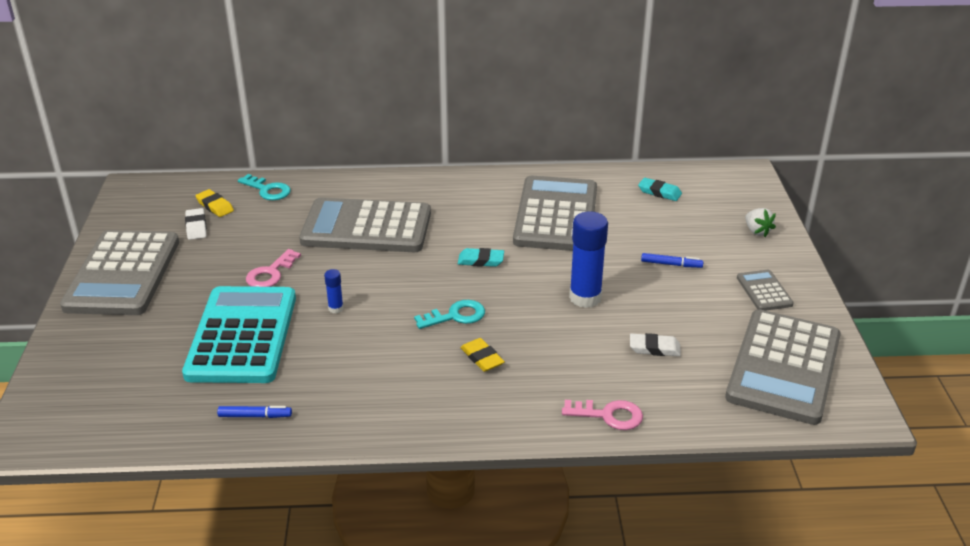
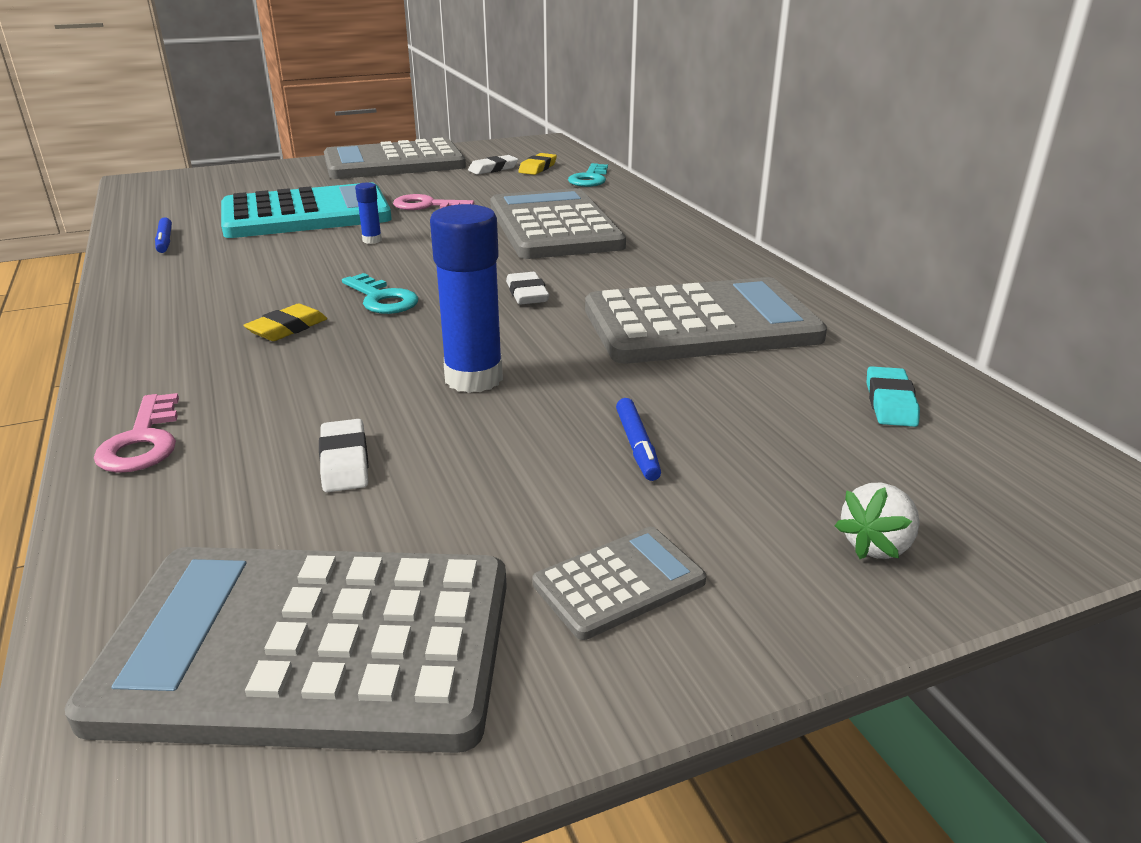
camera: 70 degrees right, 5 degrees down
(481, 260) = (527, 294): turquoise eraser -> white eraser

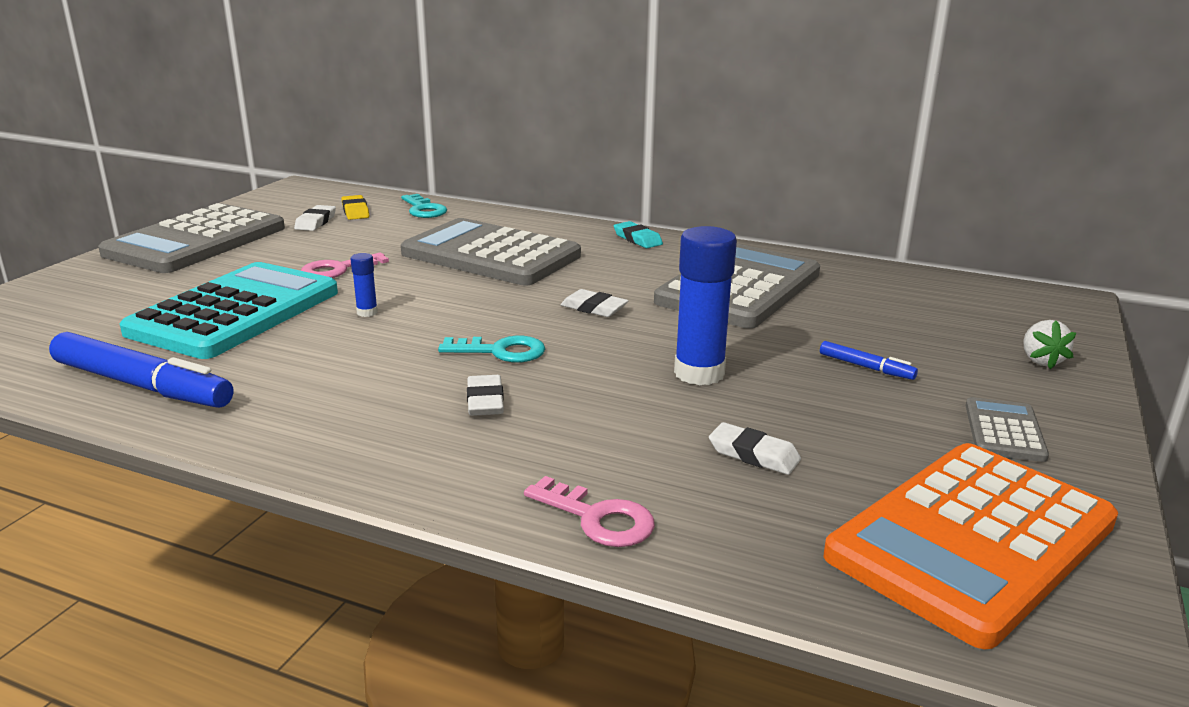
camera: 45 degrees left, 5 degrees down
(165, 241) = (142, 385): blue marker -> blue marker, size x2.17
(287, 328) = (485, 401): yellow eraser -> white eraser
(310, 647) = (971, 540): grey calculator -> orange calculator
(890, 402) = (910, 294): turquoise eraser -> turquoise eraser (637, 239)

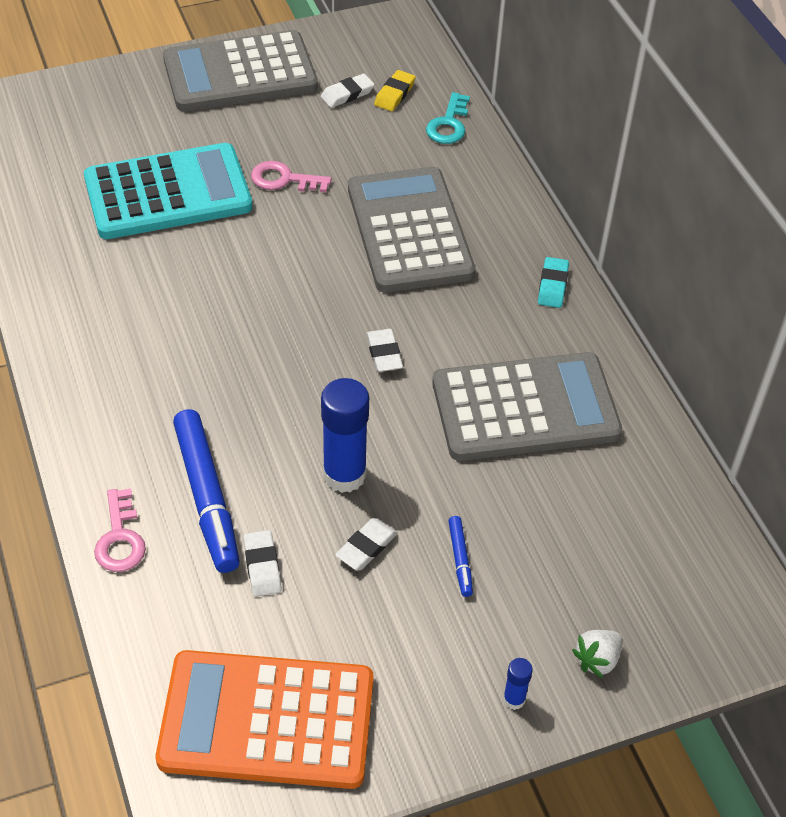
camera: 45 degrees right, 25 degrees up
(142, 385) = (47, 243): blue marker -> blue marker (207, 497)
(367, 312) = (239, 250): blue glue stick -> blue glue stick (514, 699)
(485, 401) = (191, 399): white eraser -> white eraser (366, 547)
(501, 351) = (262, 356): turquoise key -> none
(1004, 431) = (438, 682): grey calculator -> none

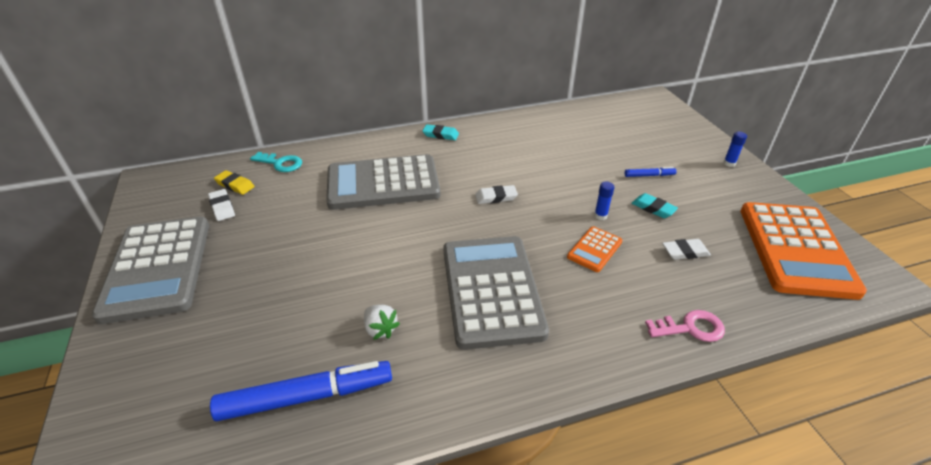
camera: 85 degrees left, 10 degrees down
(168, 193) = (303, 313): turquoise calculator -> none
(207, 497) = (637, 280): blue marker -> blue marker (306, 397)
(268, 458) = (594, 249): none -> orange calculator
(284, 179) = (310, 241): pink key -> none
(344, 475) = (600, 216): blue glue stick -> blue glue stick, size x0.46
(366, 547) = (653, 208): white eraser -> turquoise eraser
(525, 408) = (536, 149): grey calculator -> grey calculator (491, 290)
(597, 660) = (693, 139): white strawberry -> white strawberry (380, 329)

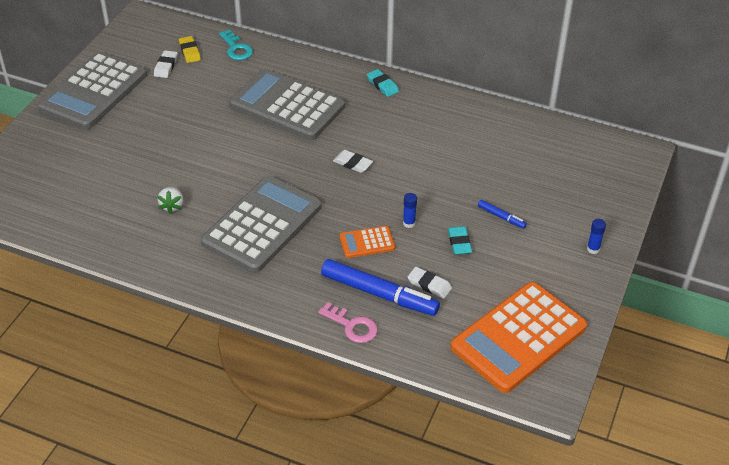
camera: 40 degrees right, 5 degrees up
(306, 397) = (99, 217): blue marker -> blue marker (379, 294)

